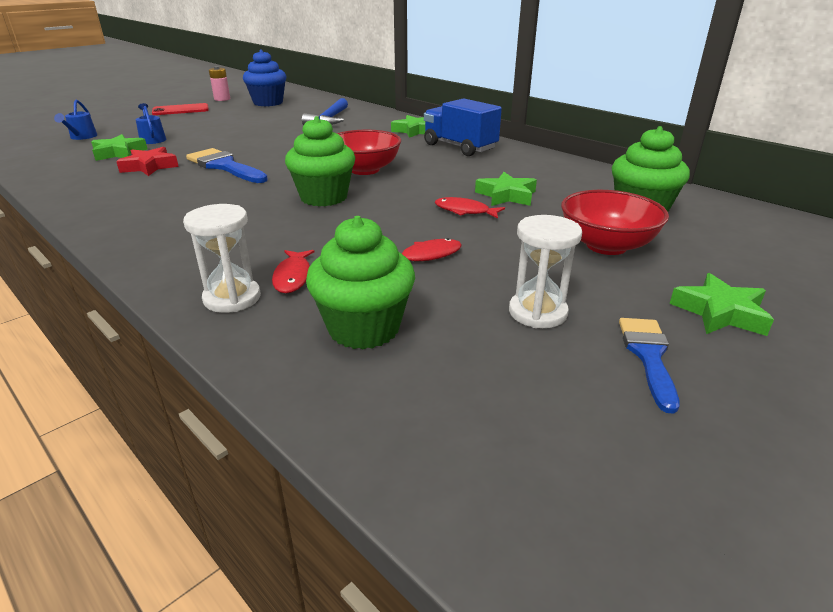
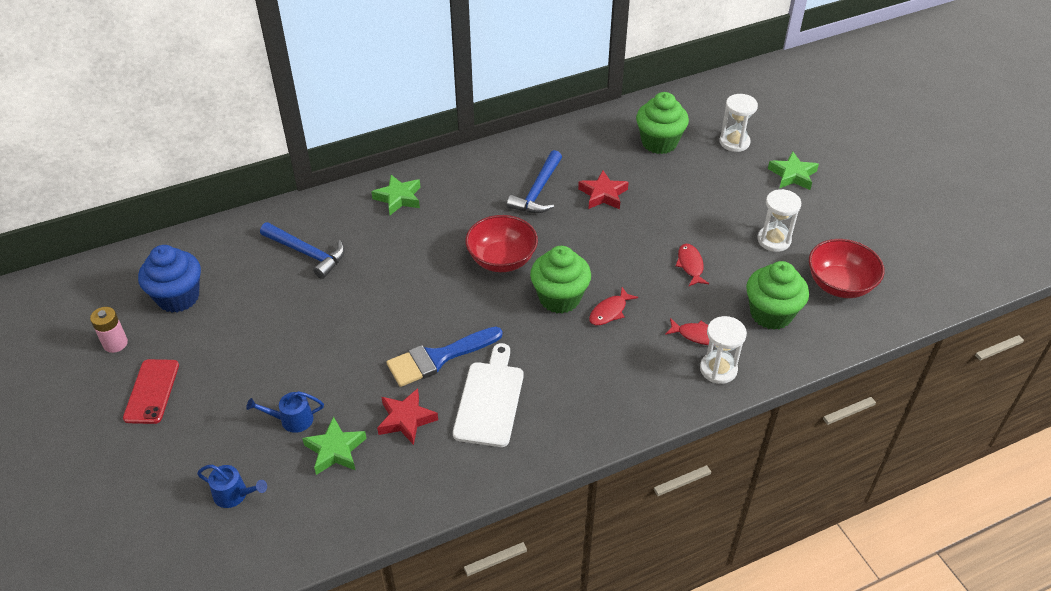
camera: 70 degrees left, 15 degrees up
(172, 189) = (489, 400): none -> white cutting board
(459, 147) = (471, 183): blue truck -> none
(465, 211) = (623, 225): red fish -> red fish (610, 311)
(477, 169) = (538, 191): none -> blue hammer
(506, 195) = (603, 194): green star -> red star
(606, 246) = (705, 181): red bowl -> red bowl (839, 285)
(648, 356) = (823, 218): blue brush -> none
(721, 256) = (734, 142): none -> white hourglass

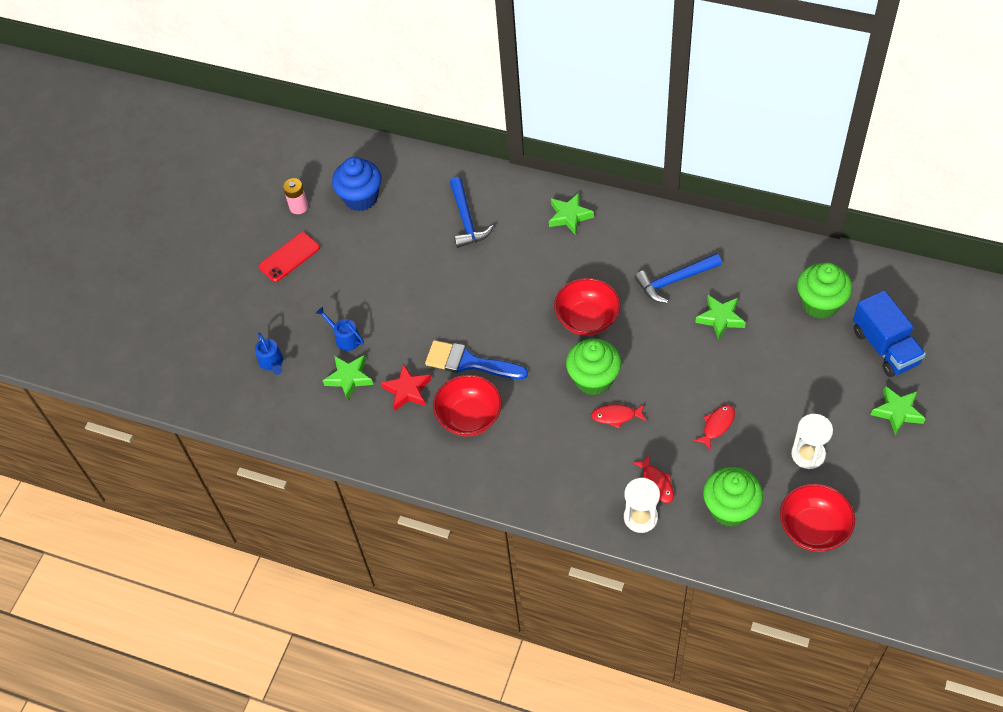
camera: 50 degrees right, 10 degrees up
(489, 400) = (469, 417): white cutting board -> red bowl
(603, 194) = (720, 318): red star -> green star
(734, 142) = (885, 347): white hourglass -> blue truck

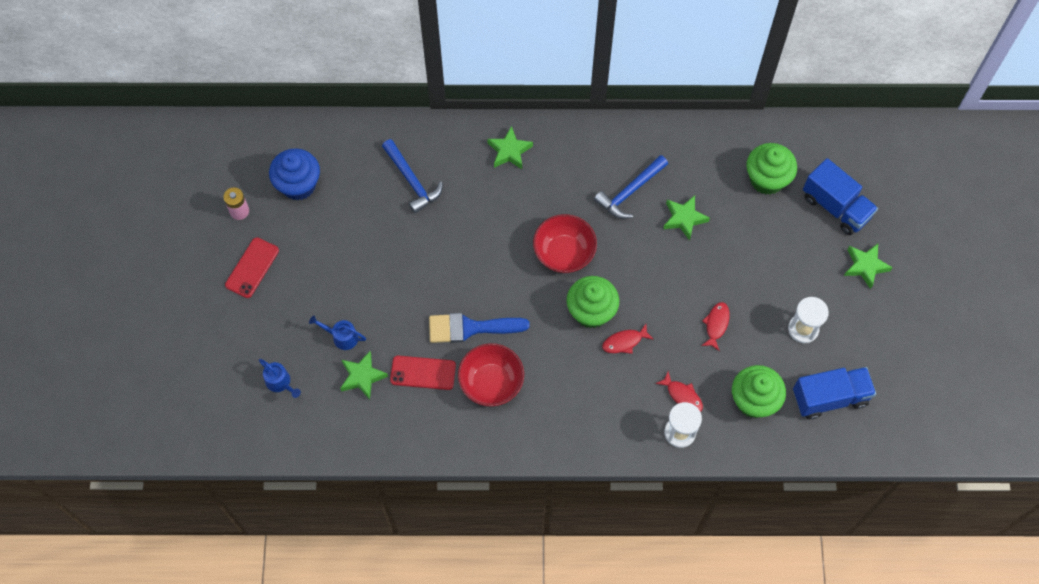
camera: 25 degrees left, 10 degrees up
(407, 390) = (423, 373): red star -> red phone
(813, 529) = (830, 397): red bowl -> blue truck

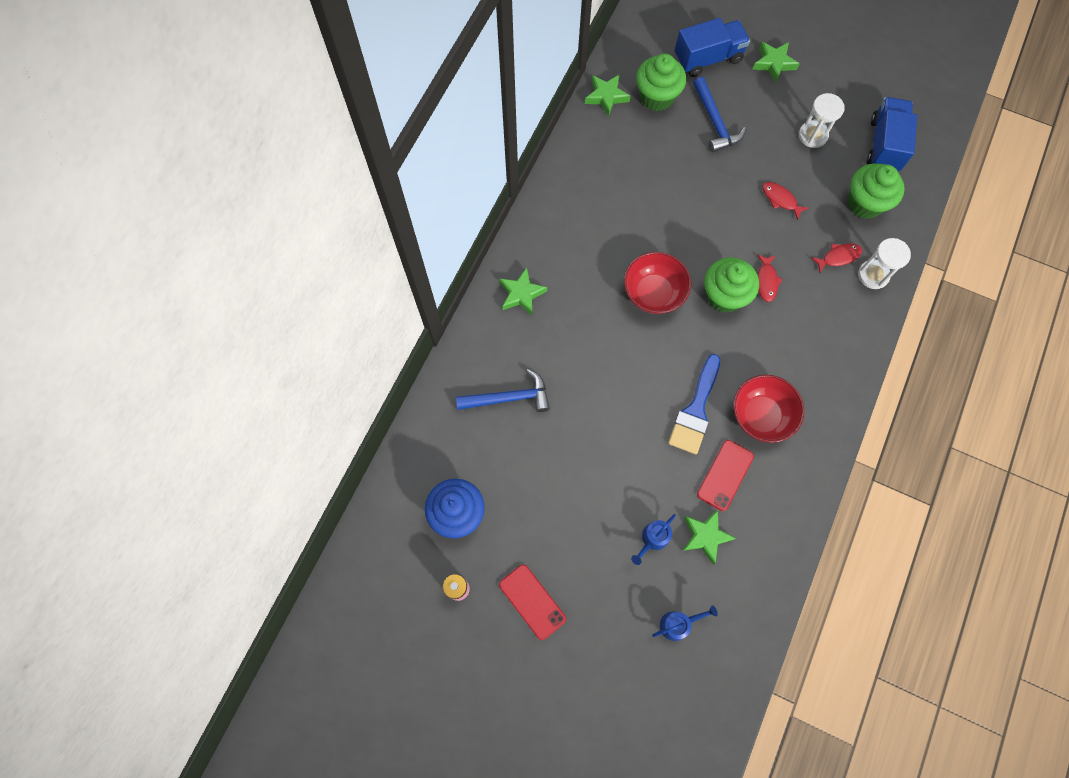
camera: 65 degrees left, 5 degrees up
(630, 192) = (616, 210): blue hammer -> blue hammer (715, 122)
(684, 218) = (664, 178): green star -> green star (606, 96)

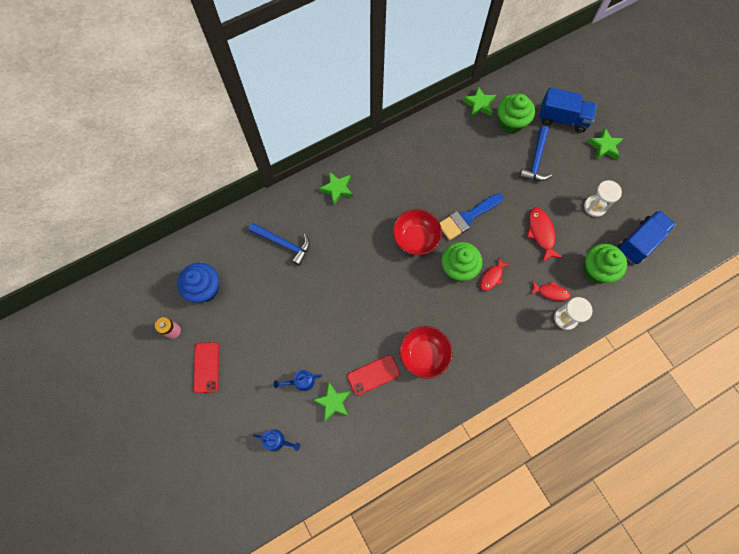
camera: 35 degrees right, 0 degrees up
(695, 410) = (386, 324): blue brush -> blue brush (467, 217)
(780, 199) = (541, 233): red fish -> red fish, size x1.50

